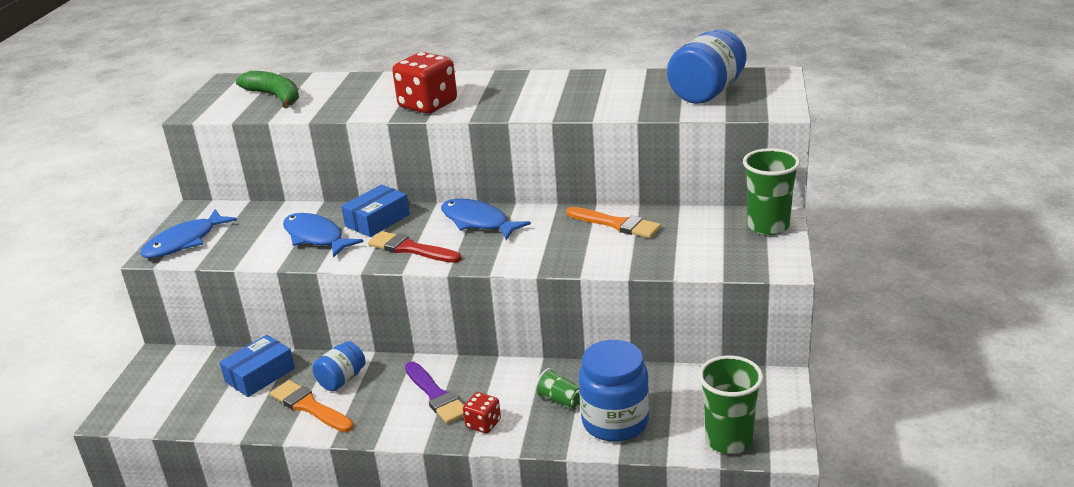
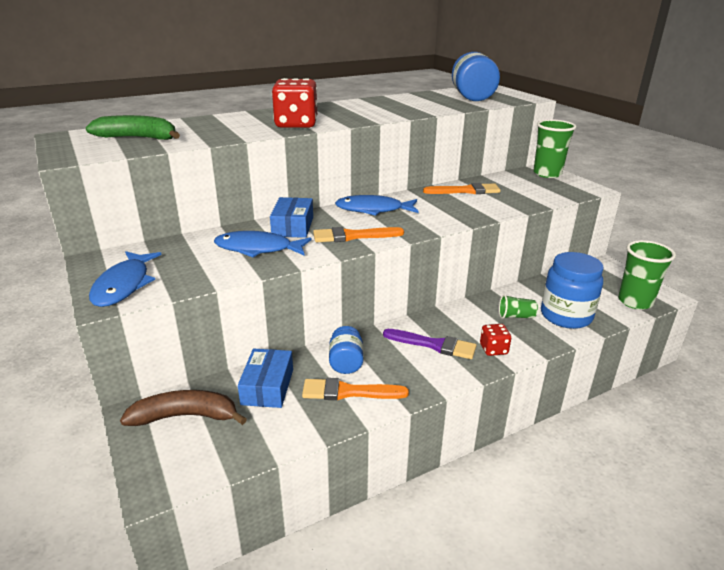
camera: 40 degrees left, 0 degrees up
(183, 374) = (185, 416): none -> brown banana
(410, 249) = (353, 236): red brush -> orange brush

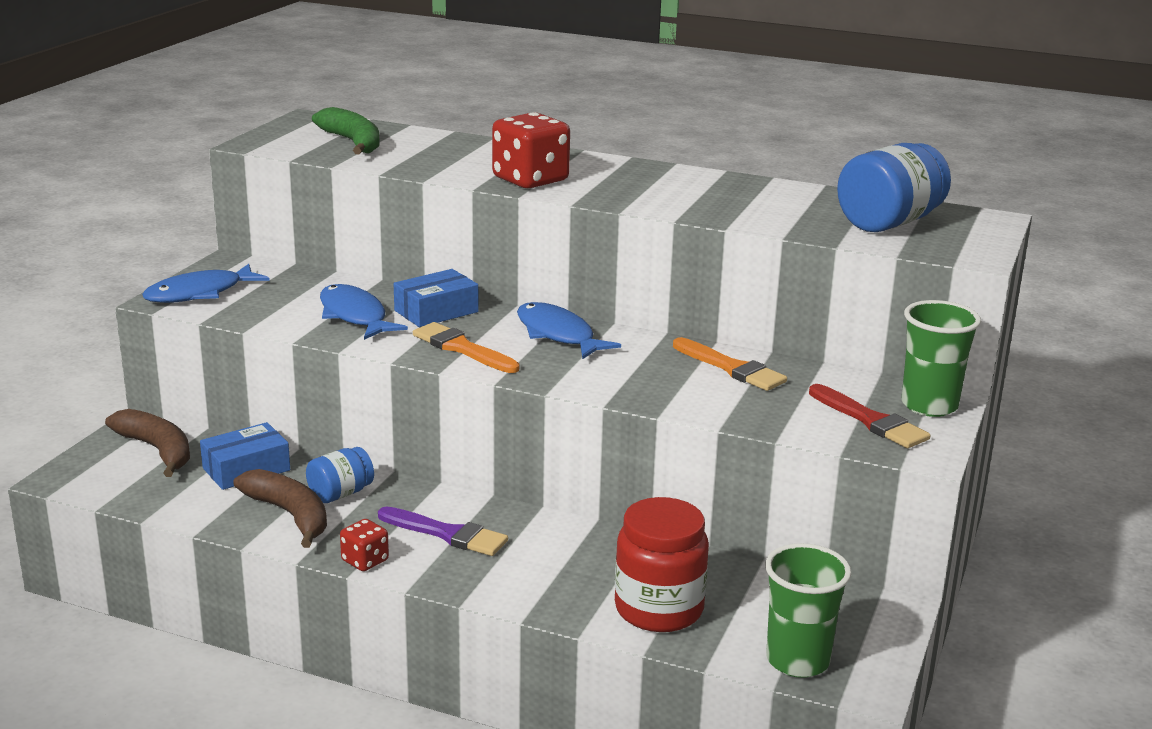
camera: 50 degrees right, 5 degrees down
(348, 392) = (290, 515): orange brush -> brown banana
(434, 345) = (447, 534): purple brush -> purple brush turned 45 degrees counterclockwise
(493, 349) = (492, 577): red dice -> red dice (365, 561)
(516, 316) = (599, 570): green cup -> none
(550, 186) = (870, 421): none -> red brush
(566, 316) = (659, 609): blue jar -> red jar

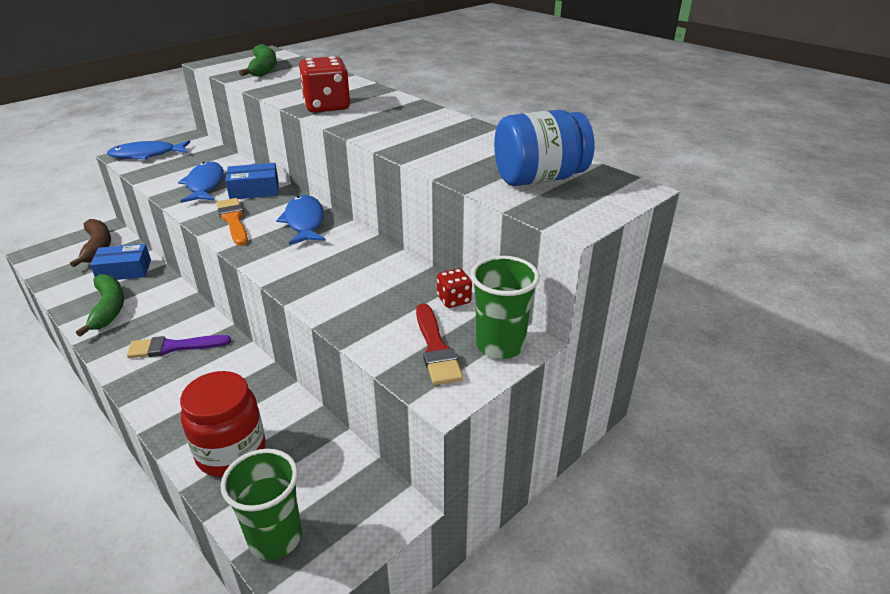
camera: 25 degrees right, 10 degrees up
(290, 515) = (109, 308): brown banana -> green banana
(340, 494) = (151, 300): blue jar -> none
(365, 561) = (108, 354): red dice -> red dice (454, 300)
(447, 534) = (174, 347): purple brush -> purple brush turned 120 degrees clockwise
(731, 368) = (386, 274): orange brush -> none

